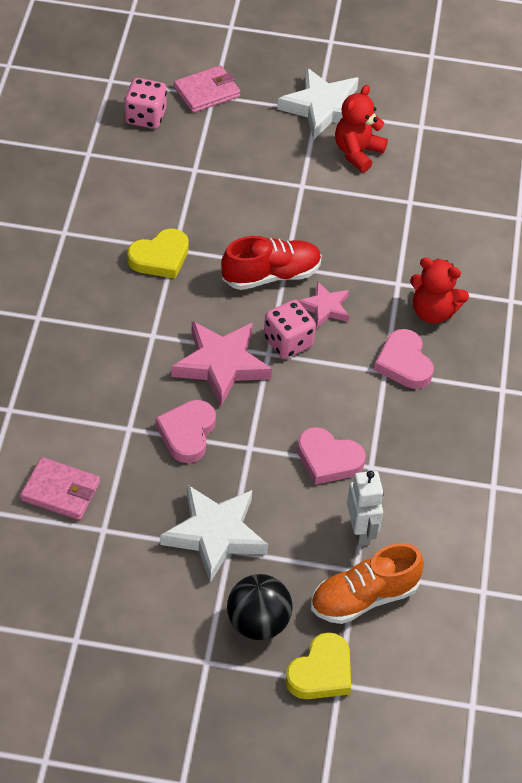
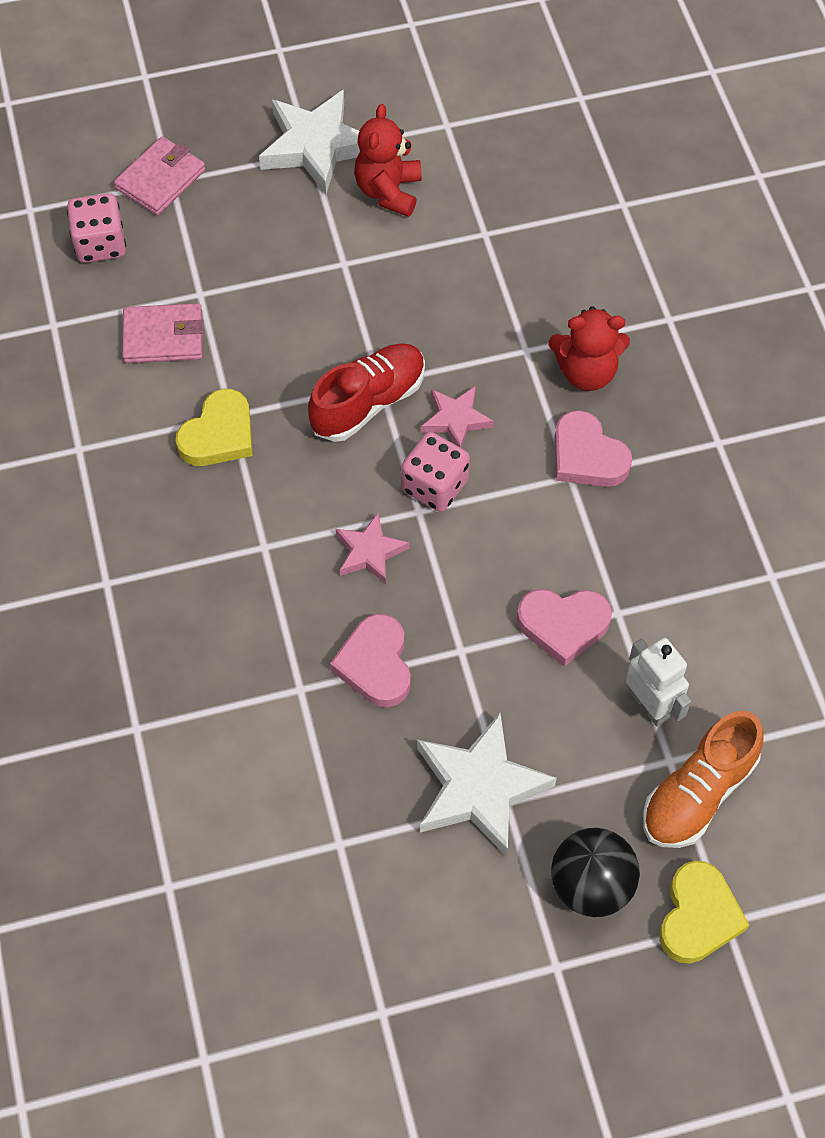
camera: 20 degrees left, 10 degrees up
(60, 491) = (259, 814): pink wallet -> pink wallet (163, 337)
(221, 365) = (370, 552): pink star -> pink star, size x0.56

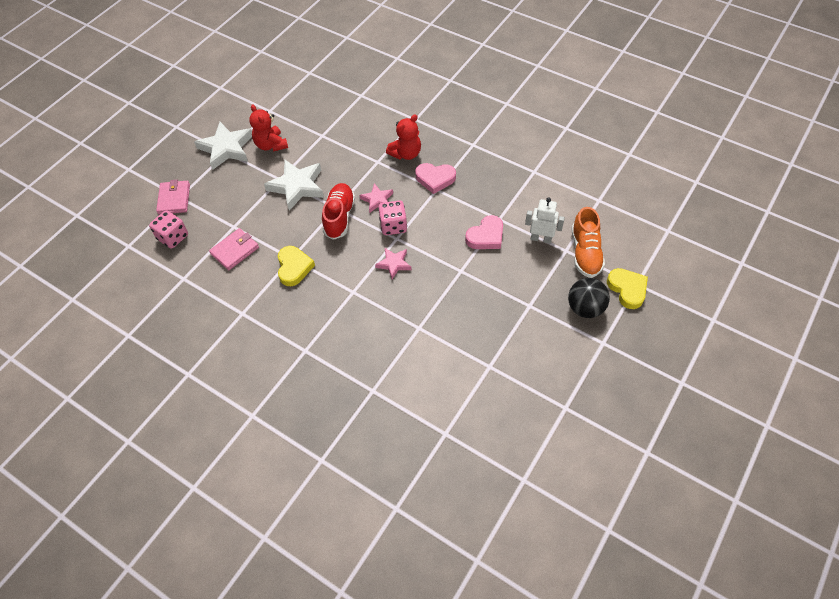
camera: 40 degrees left, 5 degrees down
(375, 664) = (437, 298): pink heart -> none
(479, 788) = (516, 308): white star -> white star (297, 186)

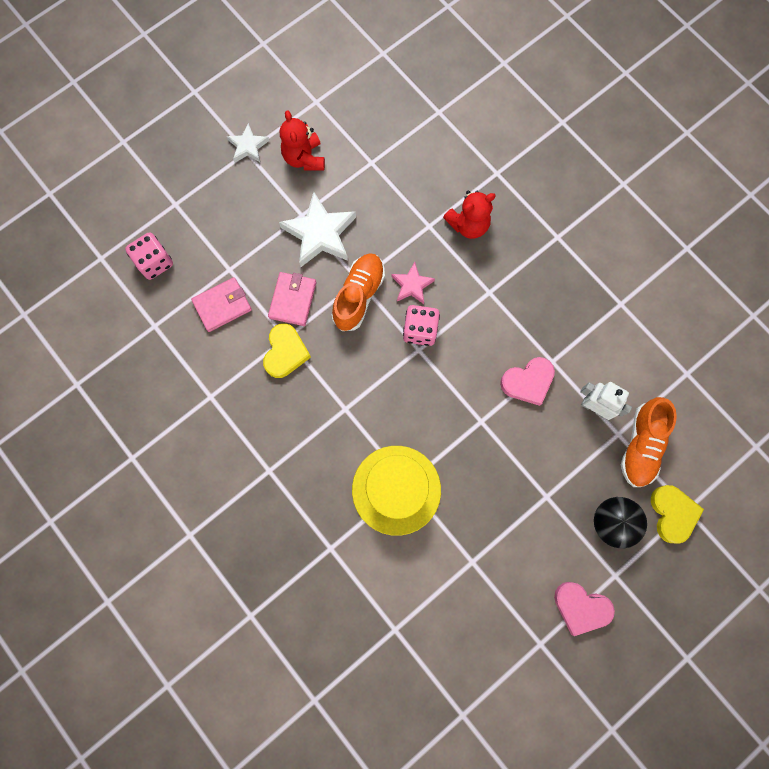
camera: 15 degrees right, 20 degrees up
(174, 199) = (168, 206): pink wallet -> pink wallet (292, 300)
(226, 148) = (248, 146): white star -> white star, size x0.56
(339, 217) = (359, 296): red shoe -> orange shoe
(394, 264) = (404, 386): pink star -> none
(411, 334) = (396, 490): none -> yellow hat
(435, 179) = (493, 276): pink heart -> pink heart (581, 607)

